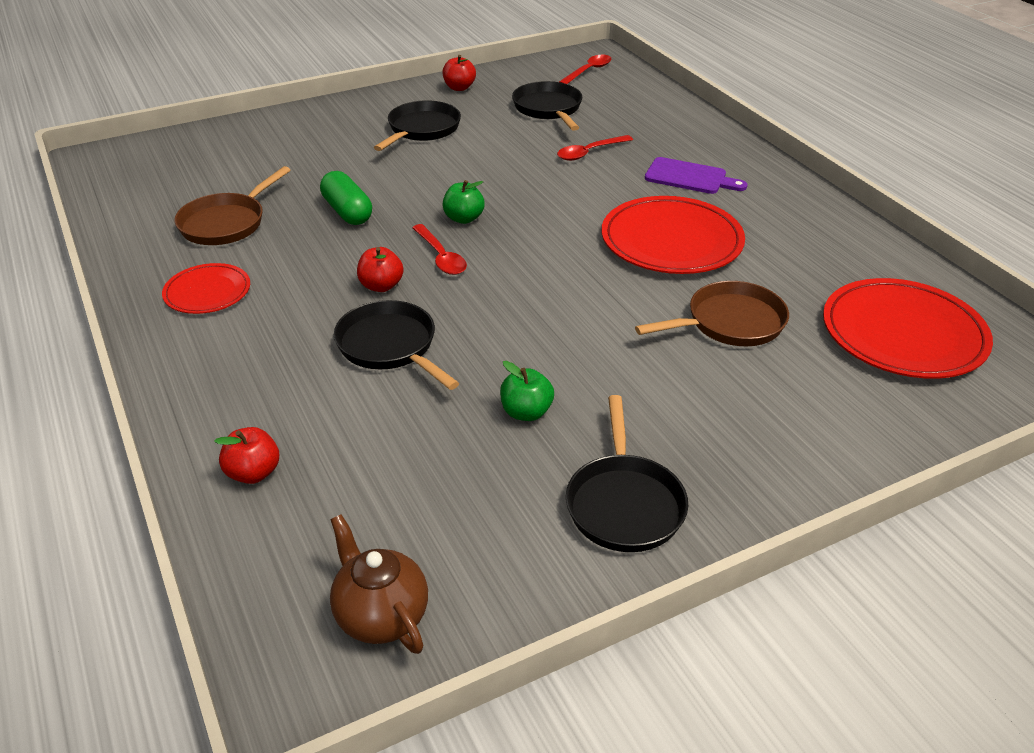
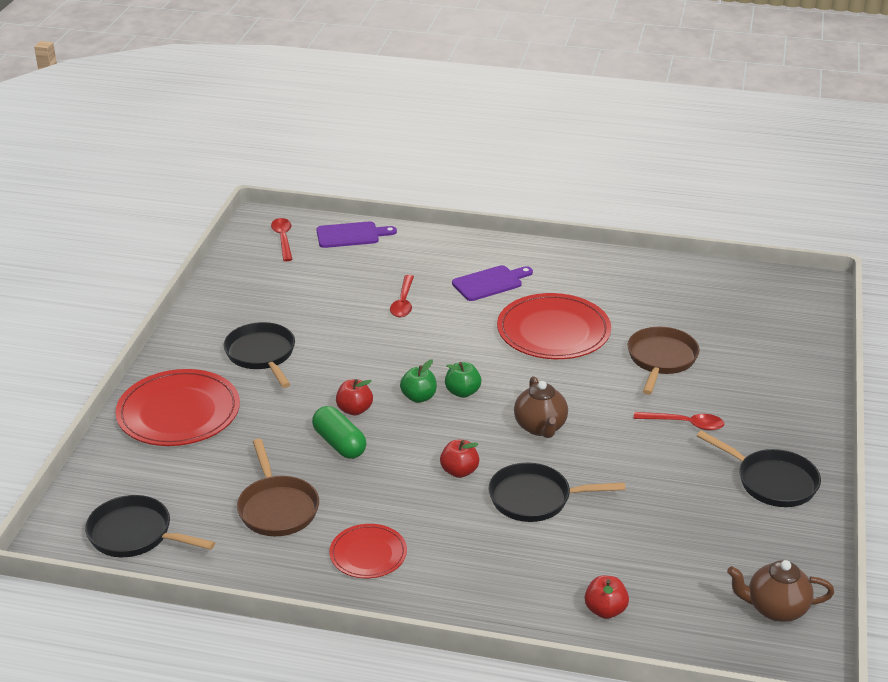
camera: 50 degrees left, 5 degrees down
(347, 212) = (339, 444): green capsule -> green capsule turned 45 degrees clockwise
(441, 257) = (455, 430): red spoon -> red spoon (685, 424)
(459, 88) = (219, 306): red apple -> red apple (354, 410)
(507, 300) = (540, 427): none -> brown teapot
(526, 412) = (661, 476): green apple -> green apple (462, 392)
(548, 109) = (315, 285): black pan -> black pan (135, 534)
(644, 92) = (351, 235): none -> purple cutting board
(903, 334) = (736, 310): red plate -> red plate (178, 412)

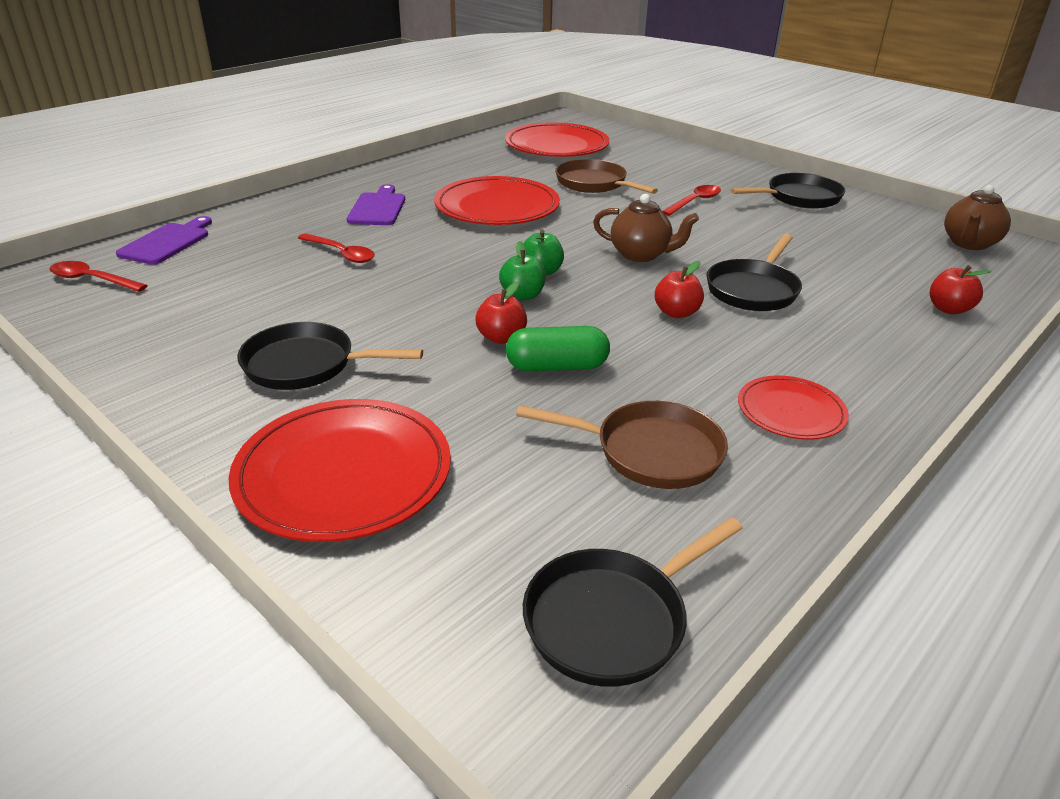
camera: 60 degrees left, 0 degrees up
(730, 309) = (556, 145): none -> red plate

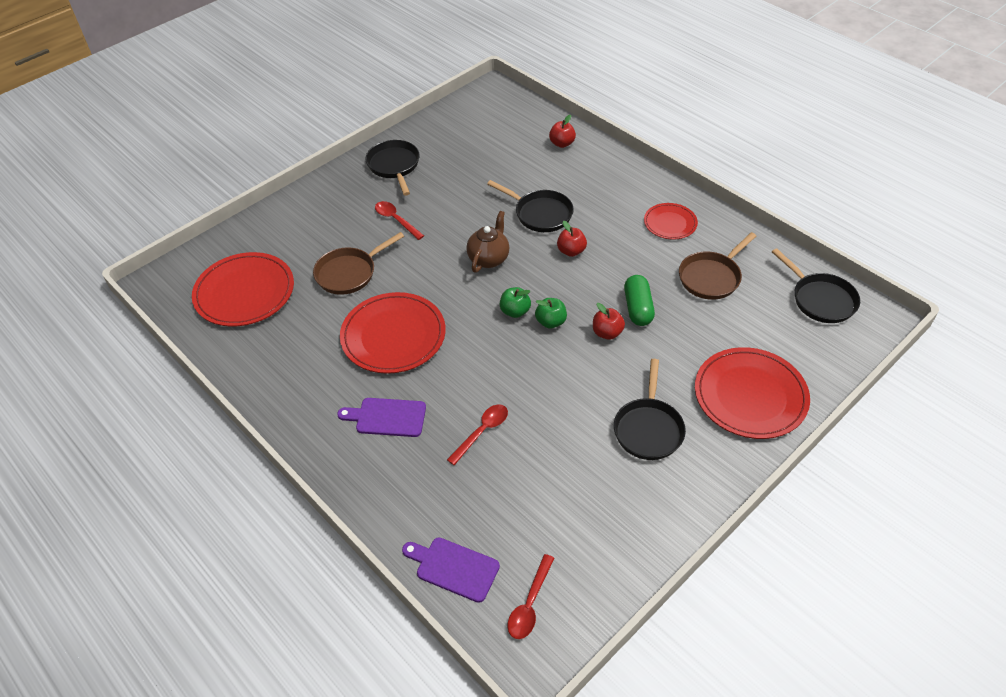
camera: 85 degrees left, 15 degrees up
(650, 452) = (711, 277): brown pan -> brown pan turned 150 degrees counterclockwise
(969, 244) = (477, 112): brown teapot -> none

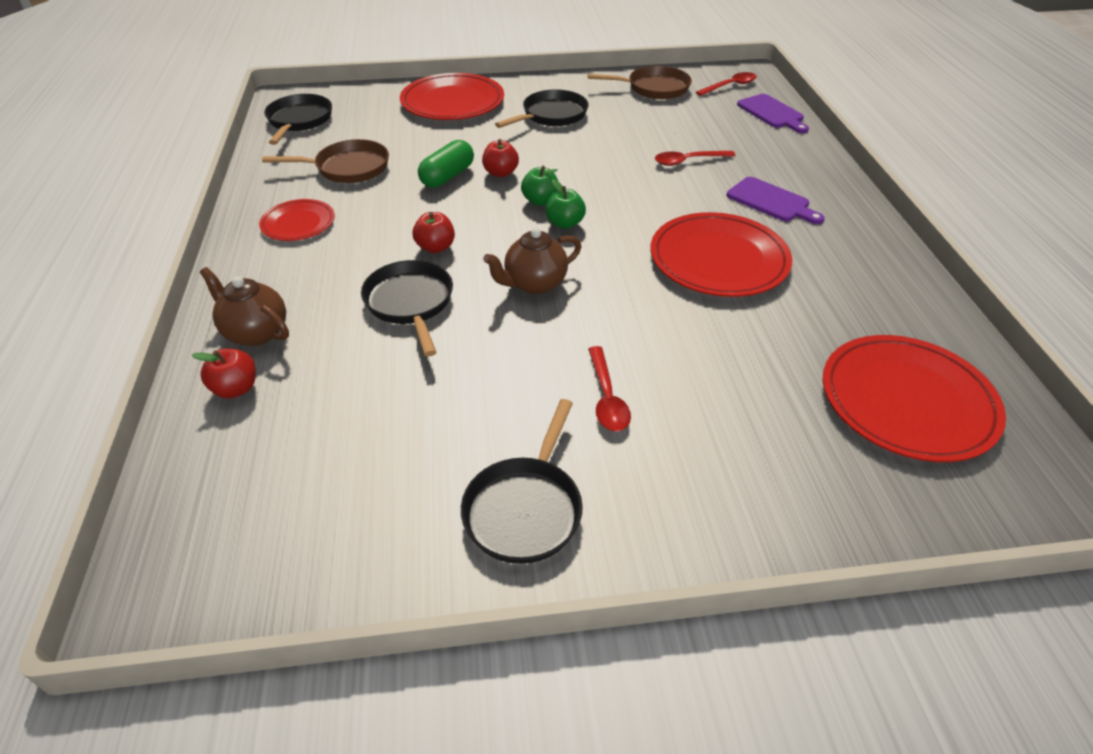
camera: 145 degrees left, 5 degrees down
(349, 273) = (730, 353): brown pan -> brown pan (654, 88)
(591, 164) = (255, 332): none -> brown teapot

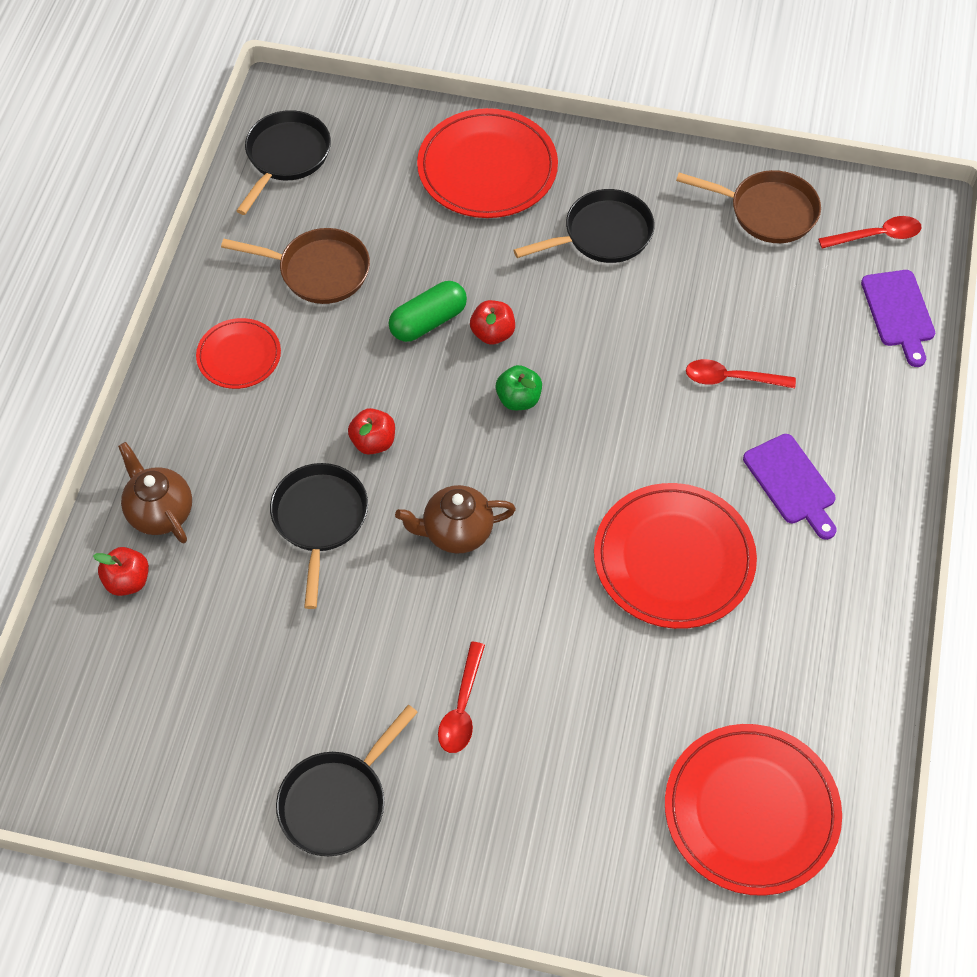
camera: 20 degrees right, 15 degrees up
(565, 223) = (530, 447): green apple -> none

